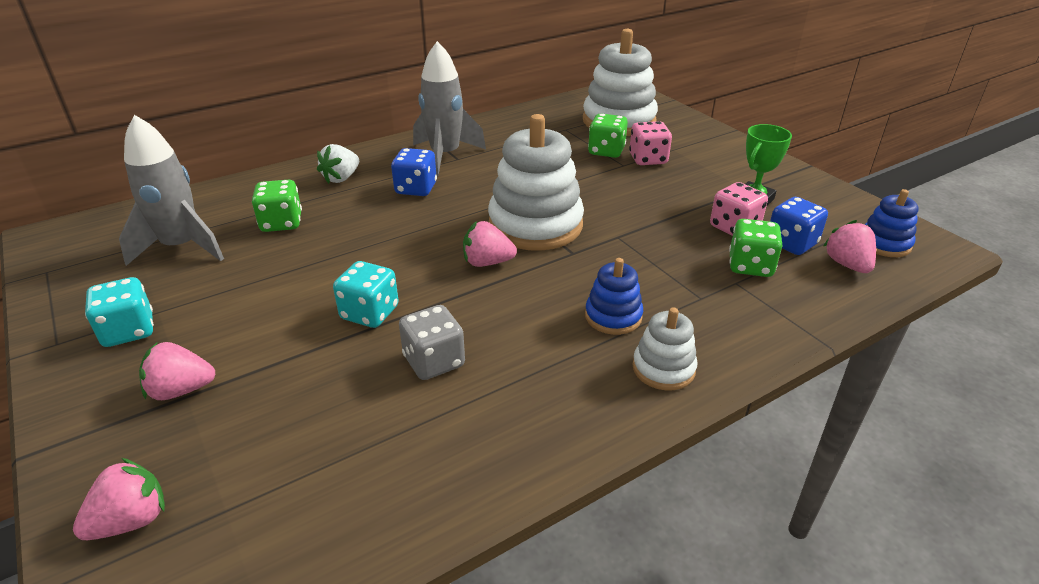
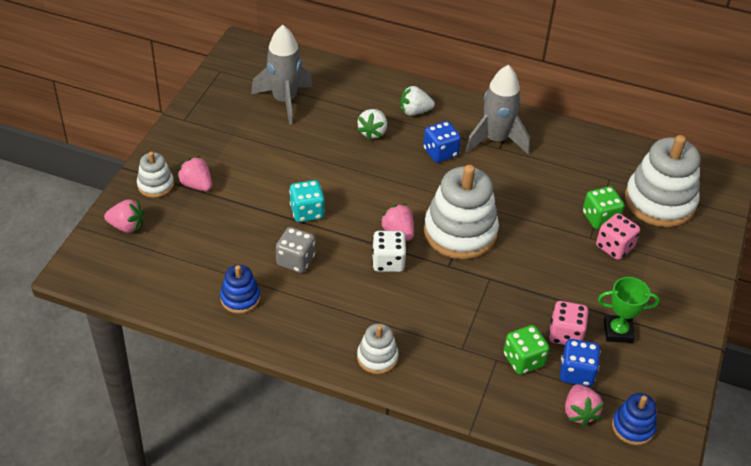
camera: 50 degrees right, 10 degrees up
(111, 436) = (155, 185): none -> white stacking toy
(129, 331) = (212, 136): turquoise dice -> none
(281, 223) = (344, 121): green dice -> none
(327, 213) = (373, 132): none -> white strawberry
(522, 289) = (388, 262): none -> white dice
(613, 316) = (402, 315): blue stacking toy -> blue stacking toy (240, 298)
(847, 264) = (579, 412): pink strawberry -> pink strawberry turned 135 degrees clockwise

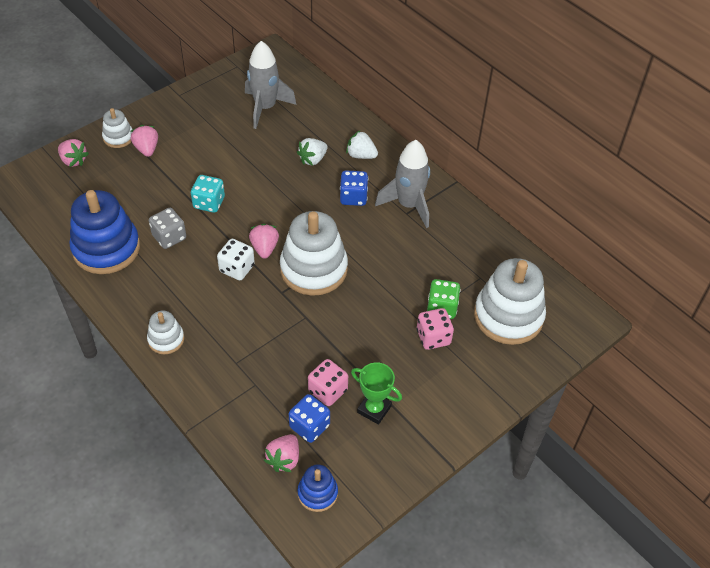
camera: 30 degrees right, 5 degrees up
(240, 298) = (106, 248): blue stacking toy -> blue stacking toy, size x1.98
(523, 360) = (275, 395): green dice -> none

